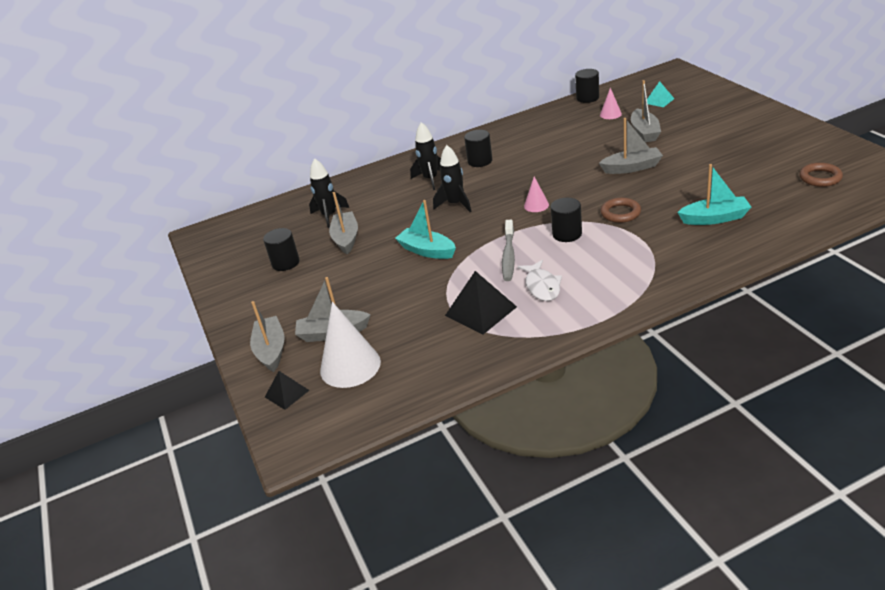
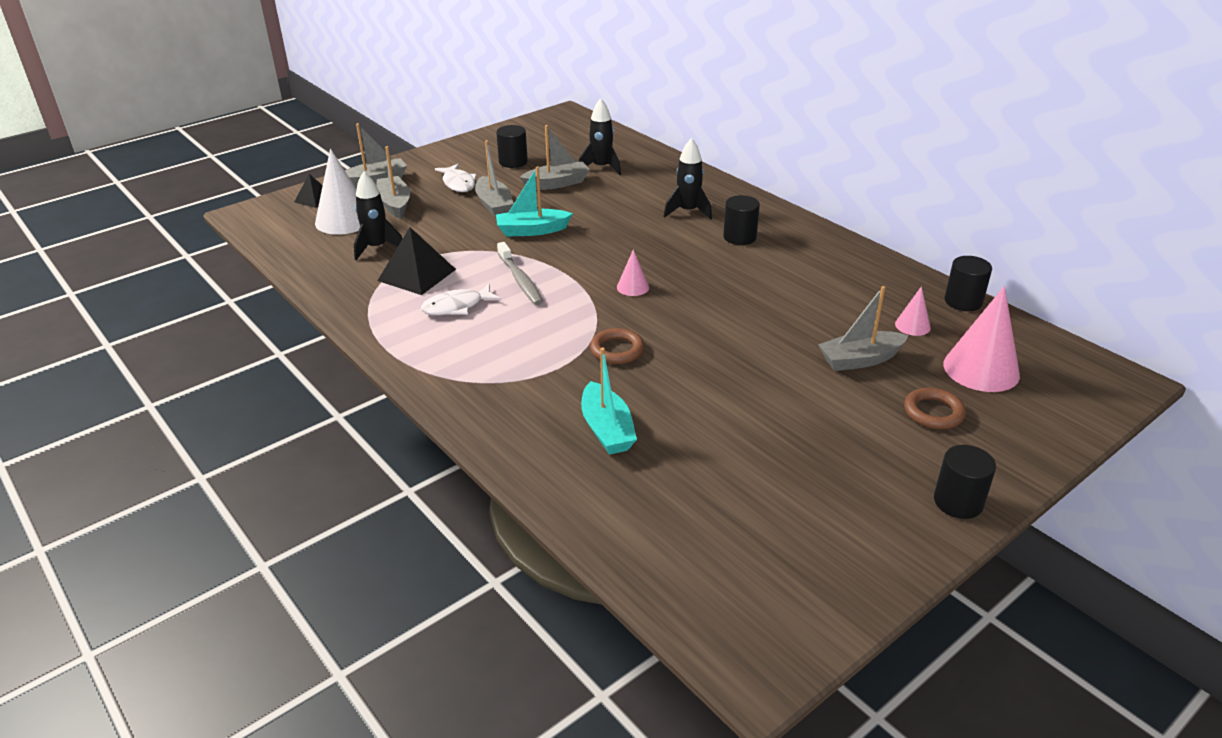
camera: 70 degrees right, 0 degrees up
(311, 294) = (458, 183): none -> white fish
(427, 251) = (532, 230): turquoise boat -> turquoise boat turned 120 degrees counterclockwise
(455, 204) = (631, 234): black rocket -> black rocket (377, 248)
(508, 255) = (520, 280): grey toothbrush -> grey toothbrush turned 105 degrees counterclockwise
(567, 234) = (565, 314): black cylinder -> black cylinder (958, 502)
(632, 168) = (743, 353): grey boat -> grey boat (494, 205)
(659, 101) = (981, 369): turquoise pyramid -> pink cone
(820, 178) = (742, 542): brown ring -> brown ring (933, 412)

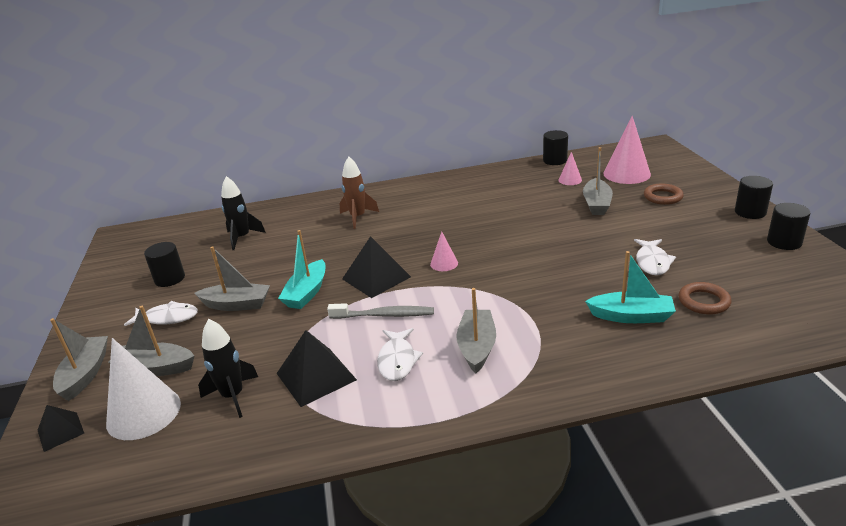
camera: 60 degrees left, 5 degrees down
(557, 183) = (241, 264): grey boat -> grey boat (477, 347)
(580, 257) = (376, 278): none -> black pyramid
(617, 350) = (527, 289): brown ring -> brown ring (703, 301)
(688, 211) = (358, 217): black rocket -> brown rocket
(738, 428) = (652, 262): none -> white fish
(739, 237) = (415, 207): black cylinder -> black cylinder (784, 242)

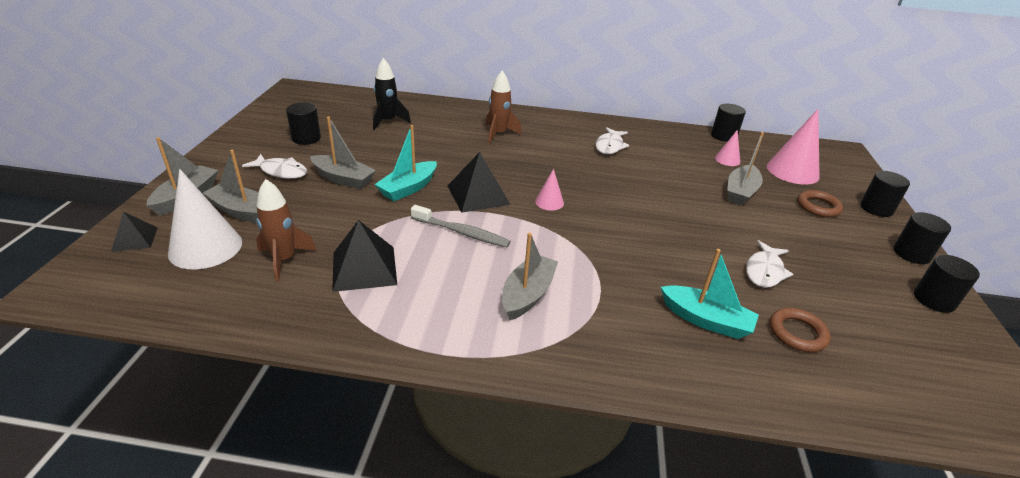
camera: 15 degrees right, 5 degrees up
(233, 396) = (284, 260): black rocket -> brown rocket
(397, 360) = (445, 280): white fish -> white fish (610, 146)
(706, 185) = (876, 208): none -> black cylinder

